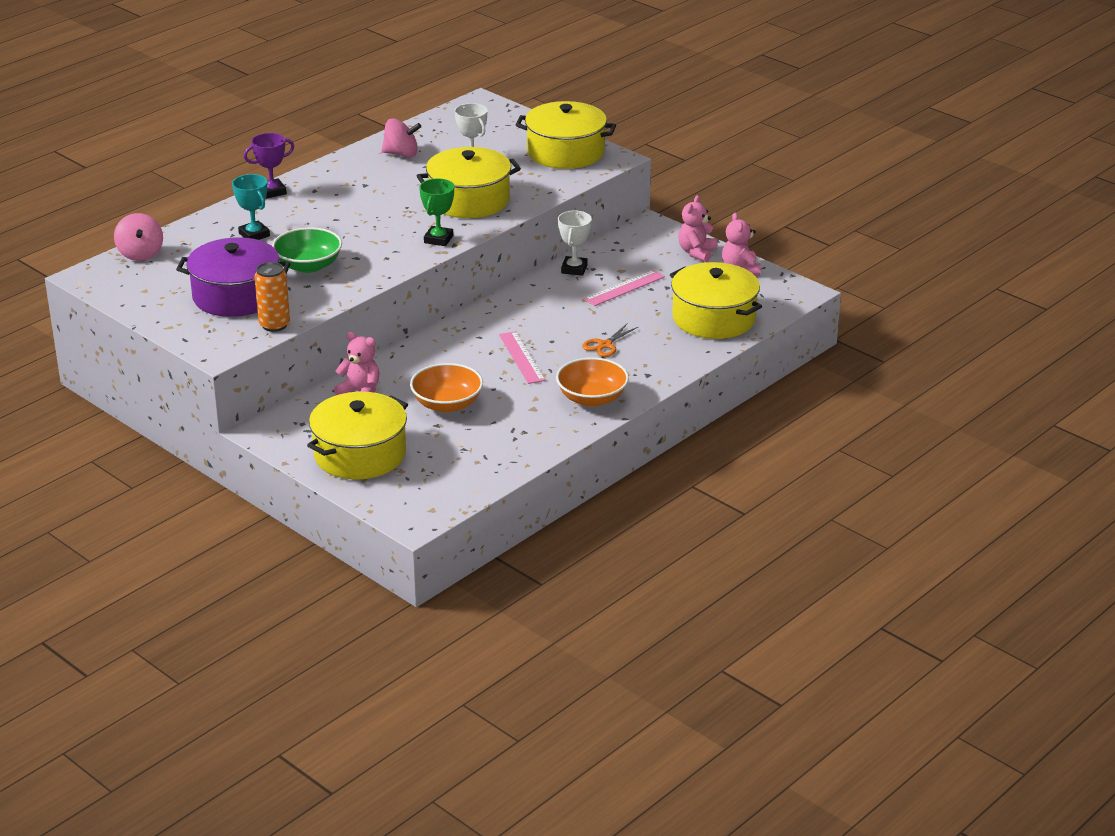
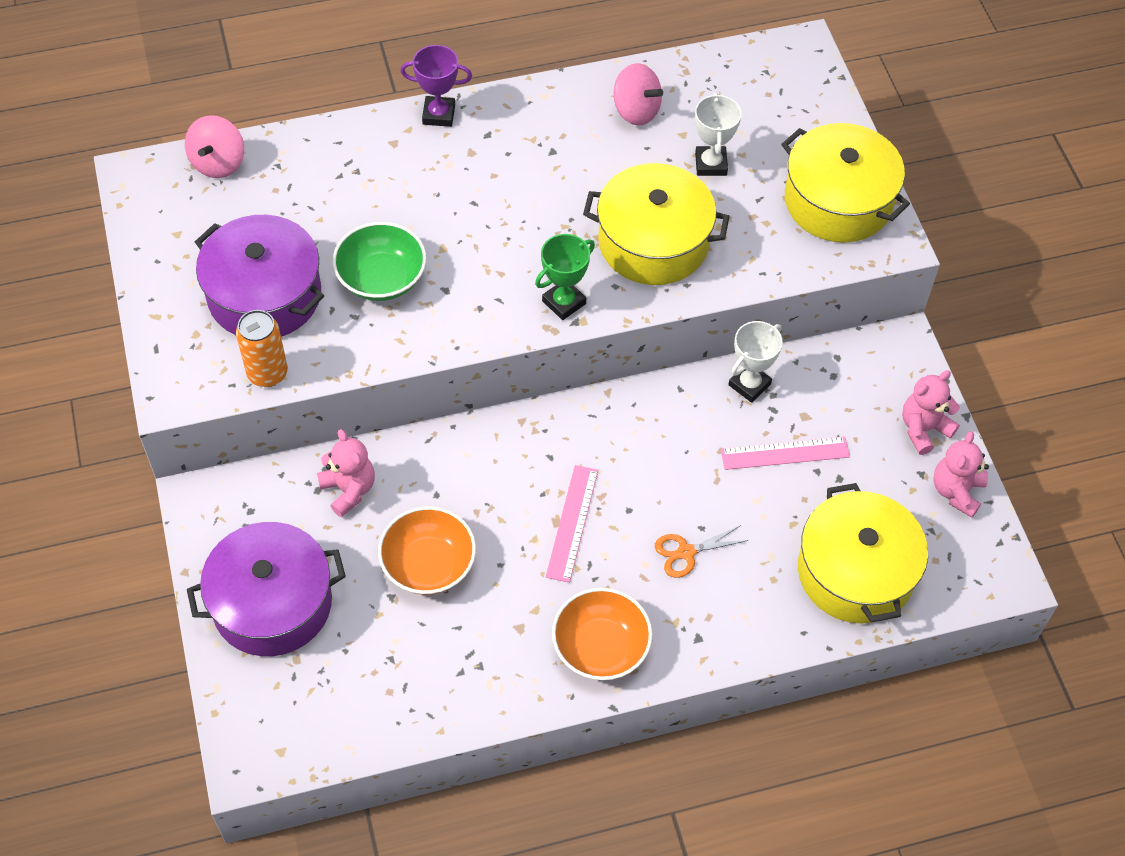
camera: 30 degrees right, 25 degrees up
(254, 235) = (363, 188): turquoise trophy -> none
(360, 454) = (272, 603): yellow pot -> purple pot

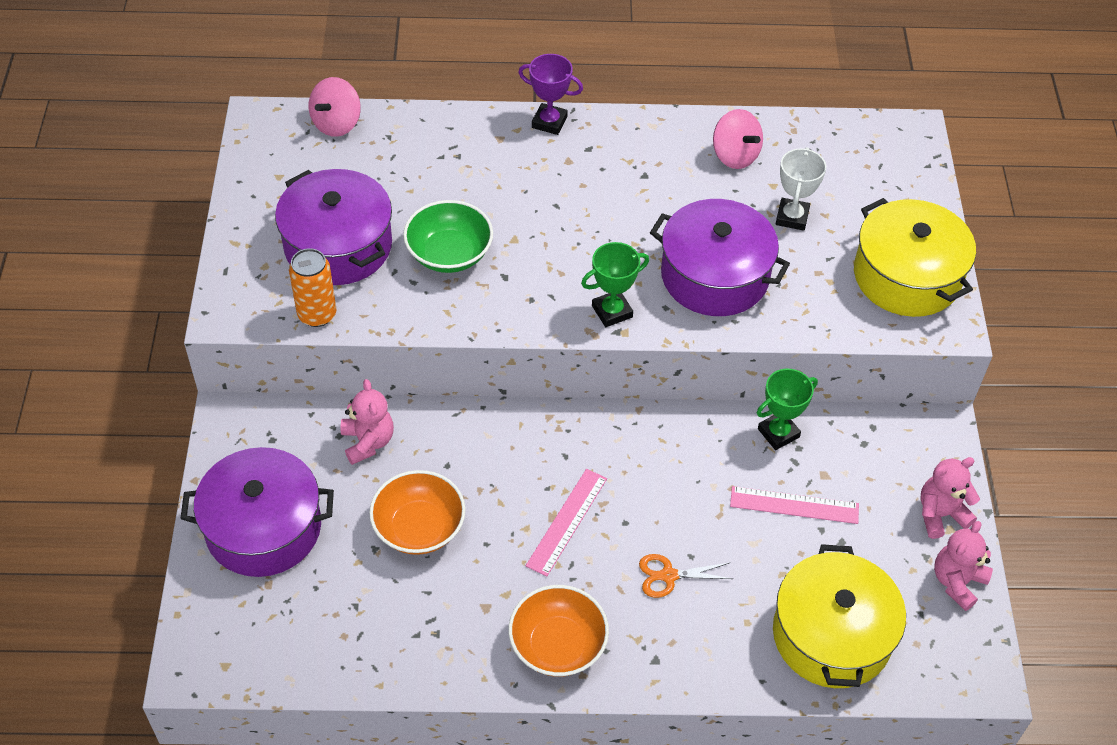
camera: 15 degrees right, 5 degrees down
(653, 242) = (714, 276): yellow pot -> purple pot
(749, 384) = (778, 433): white trophy -> green trophy

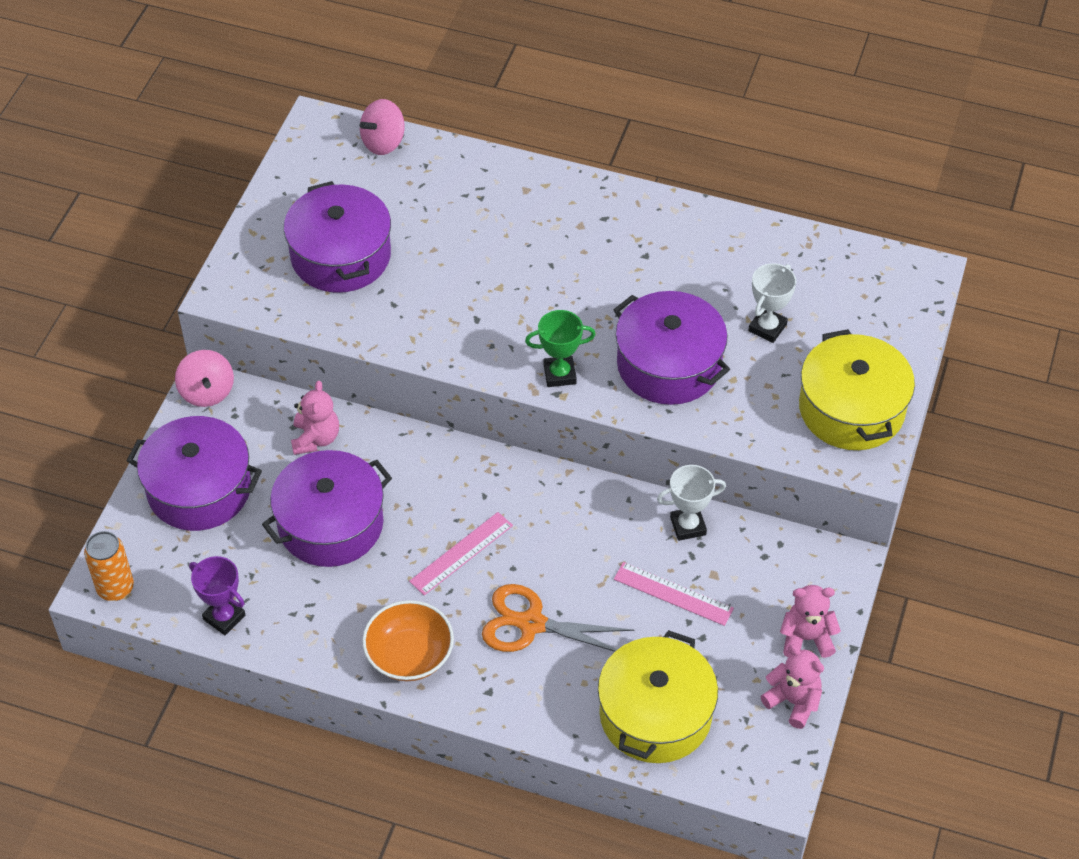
camera: 20 degrees right, 0 degrees up
(317, 314) = (298, 313): orange can -> orange can (115, 588)
(419, 527) = (330, 524): orange bowl -> purple pot
(449, 254) = (435, 286): green bowl -> none
(549, 122) = (578, 185): purple trophy -> purple trophy (224, 617)
(668, 576) = (531, 624): orange scissors -> orange scissors, size x1.72
(735, 155) = (740, 256): pink spinning top -> pink spinning top (207, 392)
(778, 433) = (688, 526): green trophy -> white trophy
(957, 582) = (793, 701): pink teddy bear -> pink teddy bear turned 75 degrees clockwise

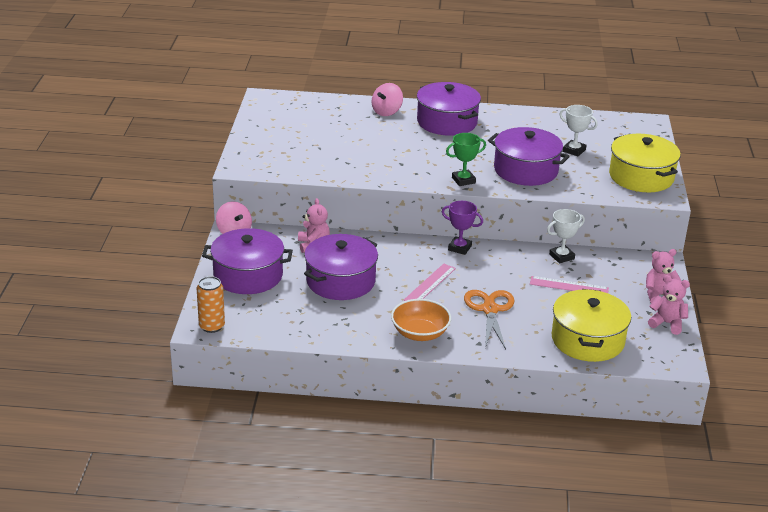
camera: 15 degrees left, 20 degrees down
(224, 617) = (291, 331): purple trophy -> purple trophy (459, 248)
(340, 256) = (305, 146): purple pot -> purple pot (447, 122)
(383, 142) = (308, 101): pink spinning top -> pink spinning top (386, 112)
(531, 624) = (490, 310): orange scissors -> orange scissors turned 90 degrees clockwise
(767, 328) = (574, 150): white trophy -> white trophy turned 75 degrees counterclockwise

